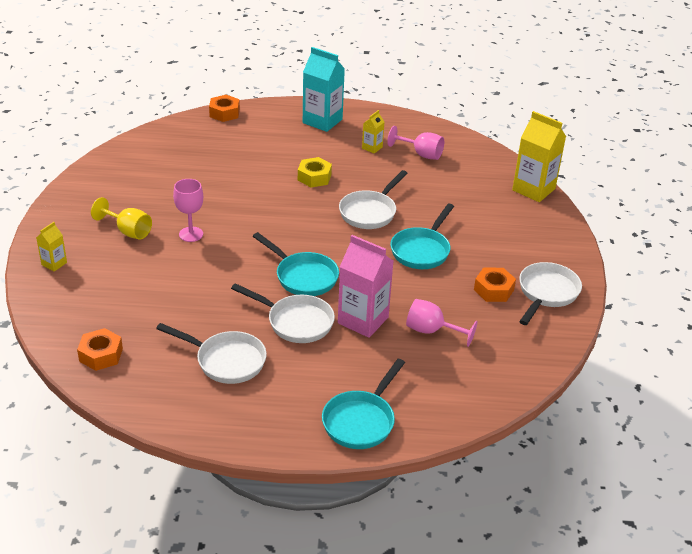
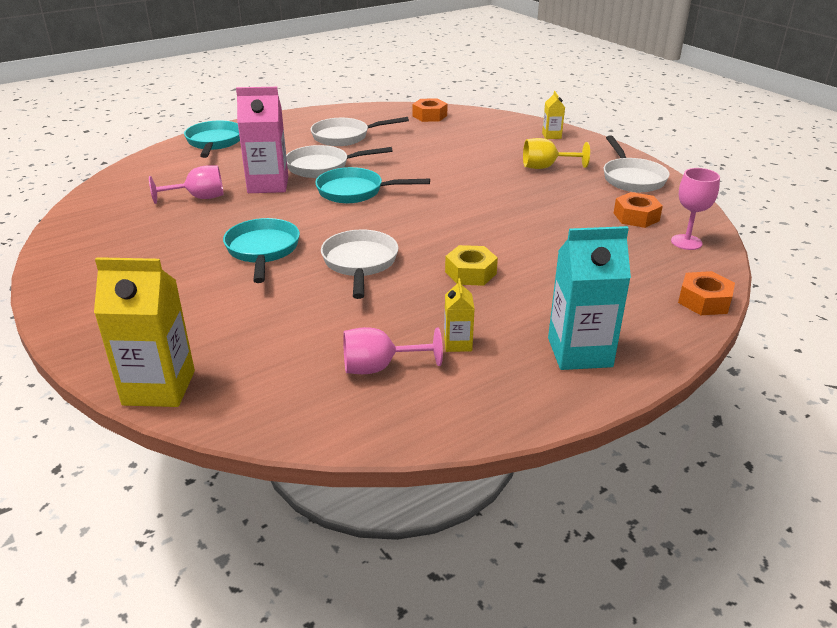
camera: 145 degrees right, 5 degrees down
(191, 234) = (496, 183): pink goblet -> pink goblet (686, 242)
(493, 290) = (154, 246): orange nut -> orange nut (636, 217)
(546, 293) = (89, 264): white pan -> white pan (632, 178)

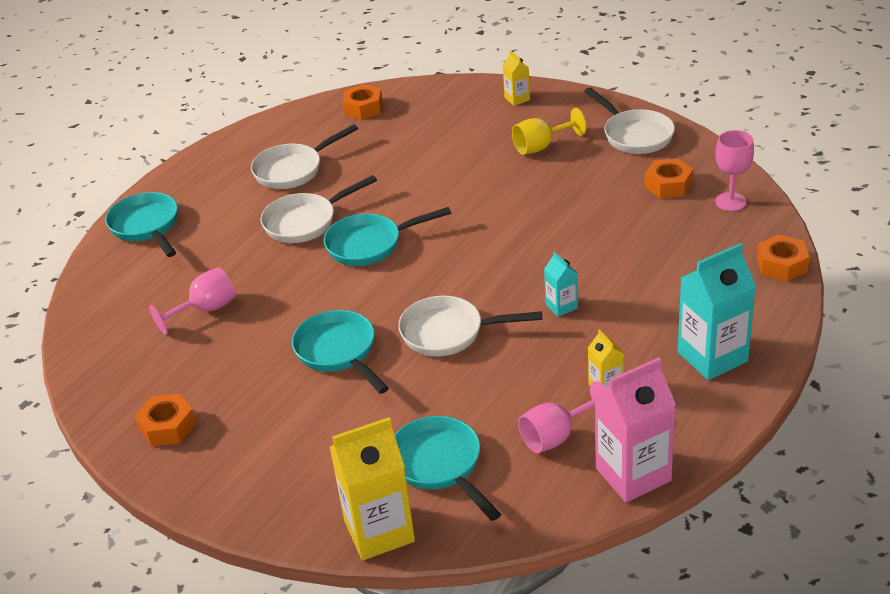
camera: 20 degrees left, 5 degrees up
(91, 260) = (167, 427): none -> orange nut
(258, 355) = (439, 465): none -> turquoise pan
(268, 185) = (266, 266): pink carton -> pink carton (633, 474)
(360, 263) = (449, 333): white pan -> white pan turned 60 degrees counterclockwise
(470, 273) = (561, 306): yellow nut -> turquoise carton

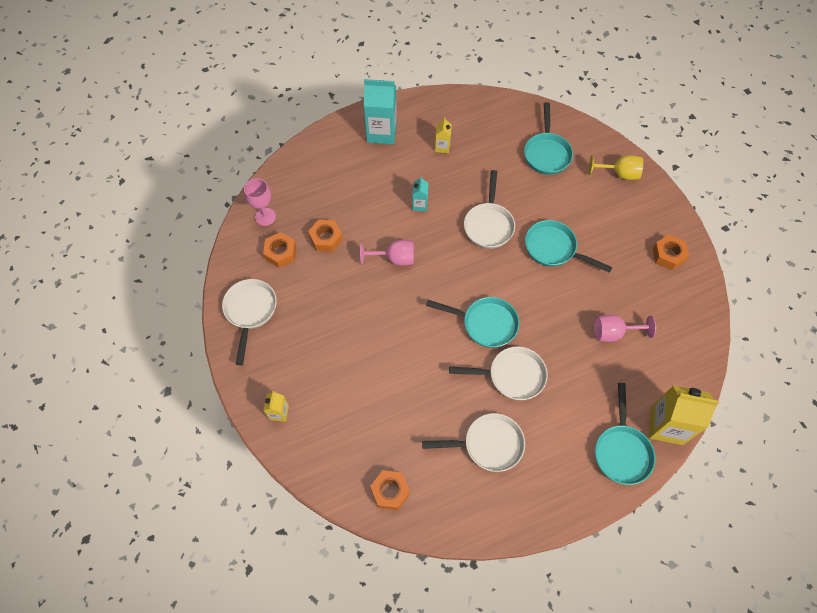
camera: 150 degrees left, 25 degrees up
(338, 352) = (554, 249): turquoise pan -> turquoise pan turned 120 degrees clockwise
(379, 531) = (593, 138): yellow carton -> yellow carton (666, 425)
(449, 333) = (489, 225): white pan -> white pan turned 60 degrees clockwise
(541, 146) = (313, 343): yellow goblet -> yellow goblet (619, 174)
(557, 436) = (485, 137): pink goblet -> pink goblet (394, 259)
(633, 474) = (470, 102): pink carton -> none
(782, 265) = (293, 160): orange nut -> orange nut (326, 238)

